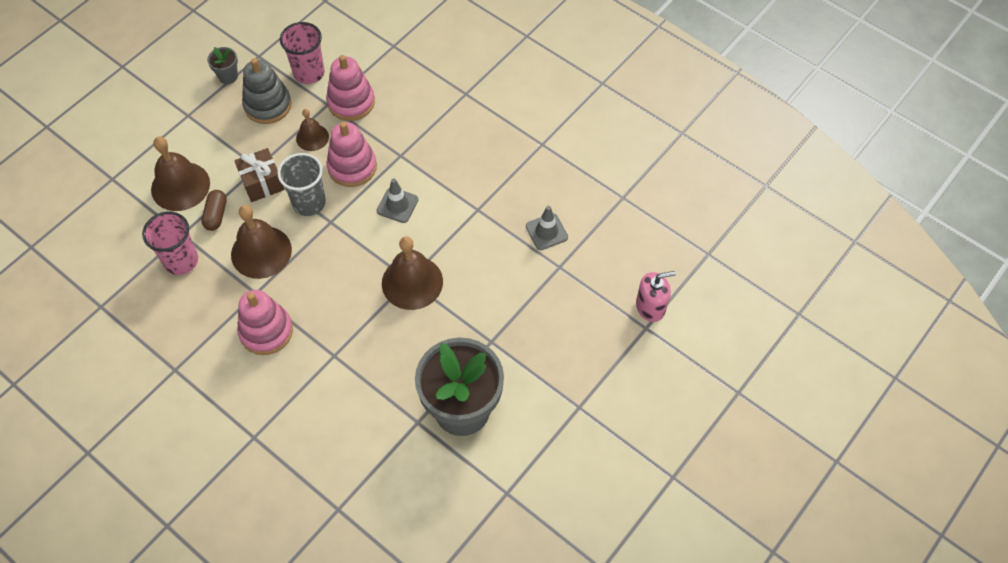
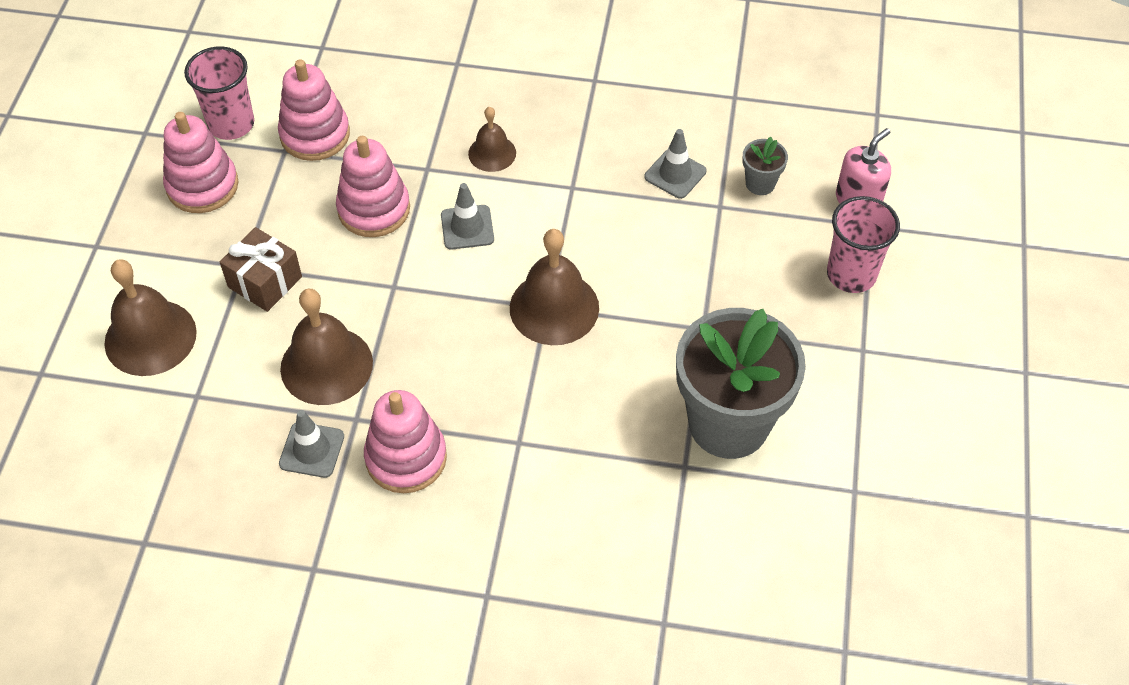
camera: 30 degrees left, 5 degrees down
(181, 261) = (221, 429): pink cup -> pink cup (851, 274)
(216, 215) = (229, 349): brown capsule -> none
(220, 299) = (312, 450): none -> grey traffic cone
(228, 76) = (119, 174): grey flower pot -> grey flower pot (760, 184)
(268, 105) = (202, 186): grey stacking toy -> pink stacking toy
(309, 203) = (348, 277): grey cup -> none
(312, 137) = (293, 198): brown bell -> brown bell (492, 153)

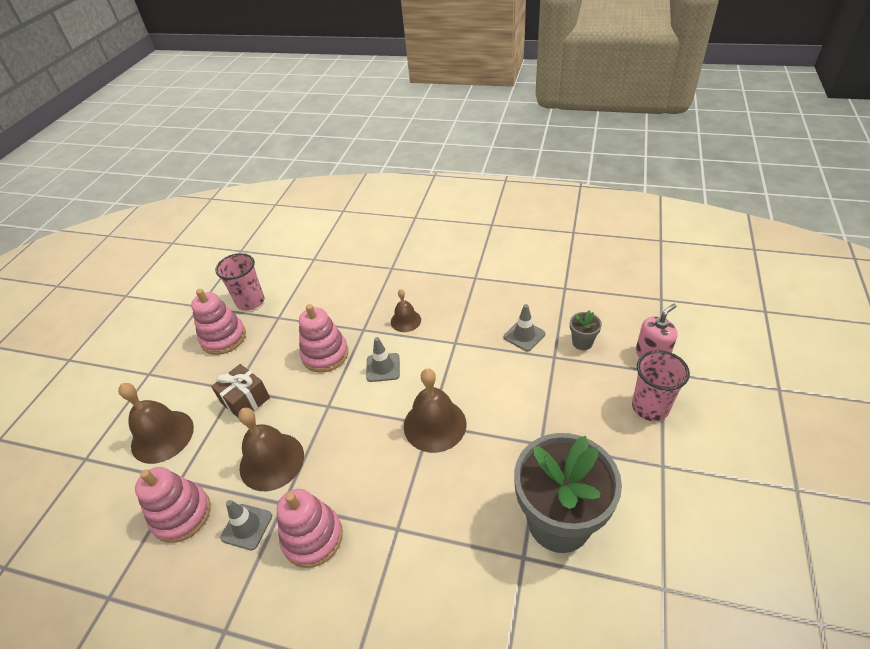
camera: 10 degrees right, 10 degrees down
(315, 135) = (298, 308): pink stacking toy -> pink stacking toy (181, 514)

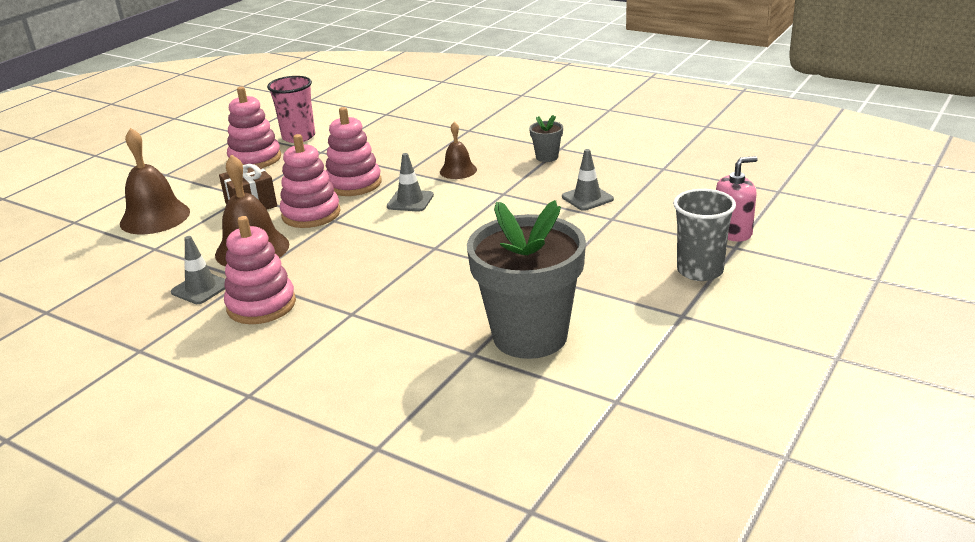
camera: 15 degrees right, 15 degrees down
(181, 514) = (143, 271): pink stacking toy -> pink stacking toy (311, 214)
(434, 424) = (439, 249): brown bell -> none
(582, 342) = (653, 212): grey flower pot -> grey flower pot (547, 157)
(650, 407) = (700, 271): pink cup -> grey cup

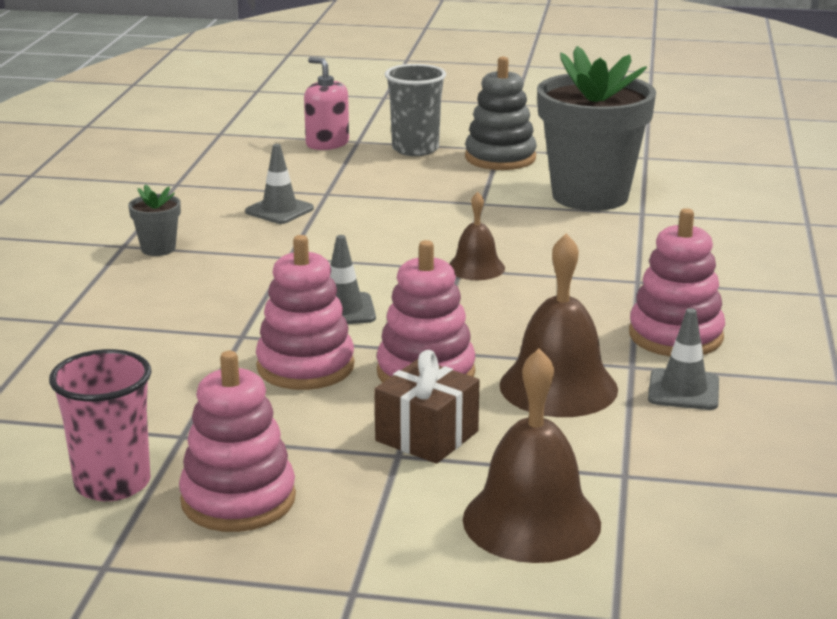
camera: 115 degrees left, 5 degrees down
(458, 170) = (225, 298): brown bell -> brown bell (476, 267)
(655, 310) = (500, 158): none -> grey stacking toy

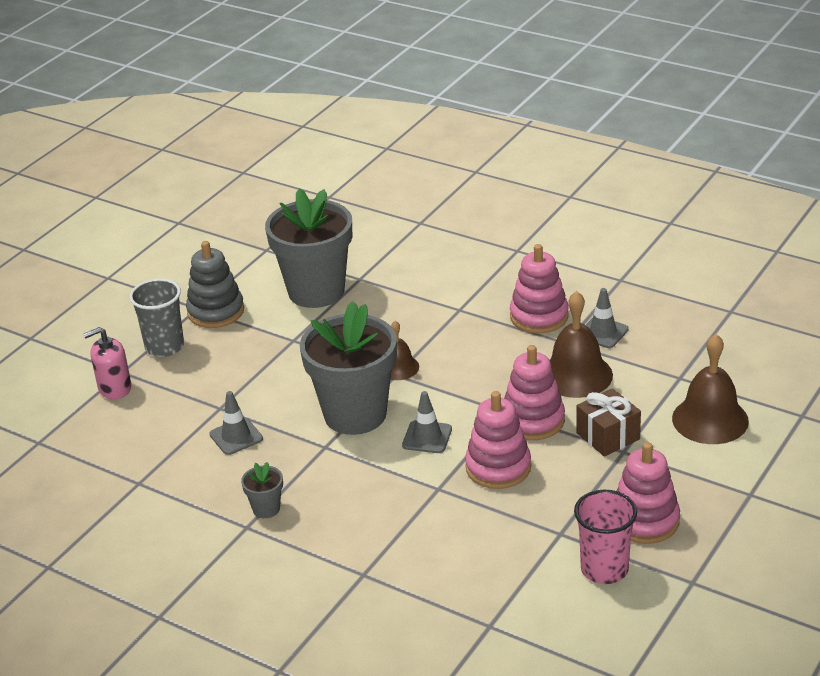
camera: 65 degrees left, 10 degrees up
(361, 261) = (355, 414): none -> grey flower pot

